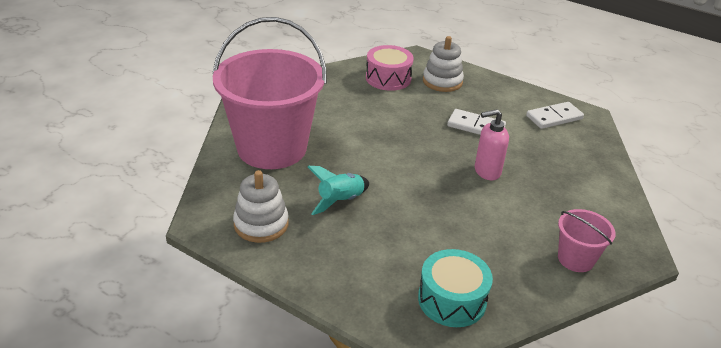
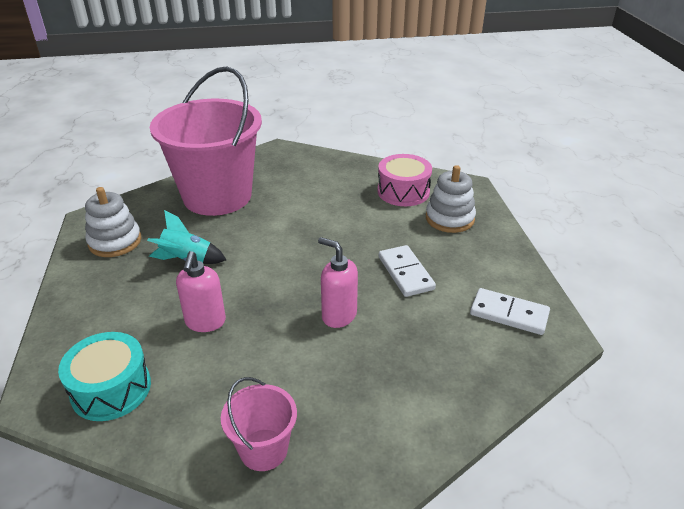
camera: 50 degrees right, 0 degrees up
(427, 226) = (205, 322): none -> pink soap dispenser

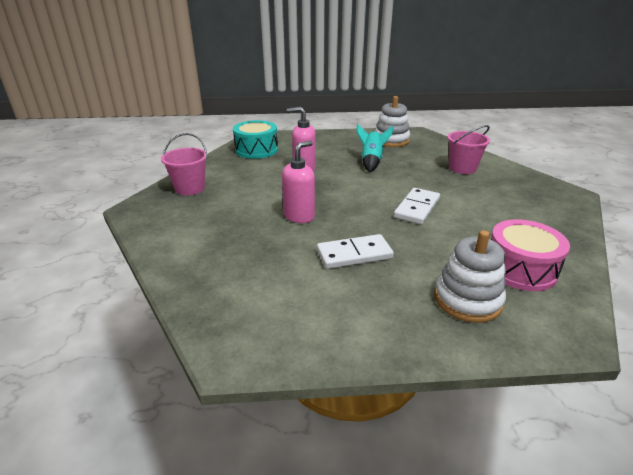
camera: 95 degrees right, 5 degrees down
(217, 196) = (462, 168): pink bucket -> pink bucket, size x0.44
(509, 314) = (278, 316): white domino -> white domino (417, 208)

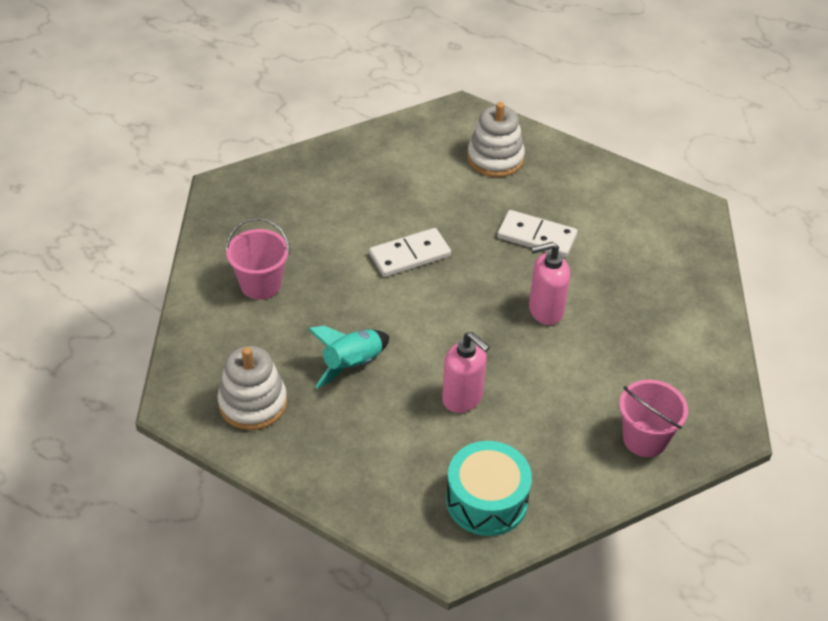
camera: 145 degrees left, 15 degrees up
(520, 269) = (418, 156): pink drum -> none

